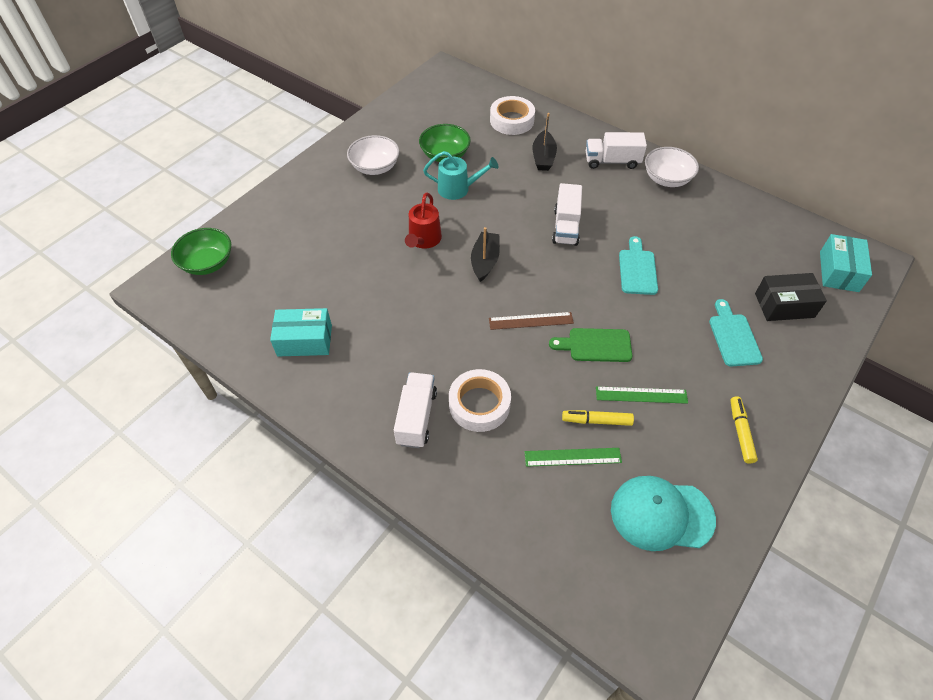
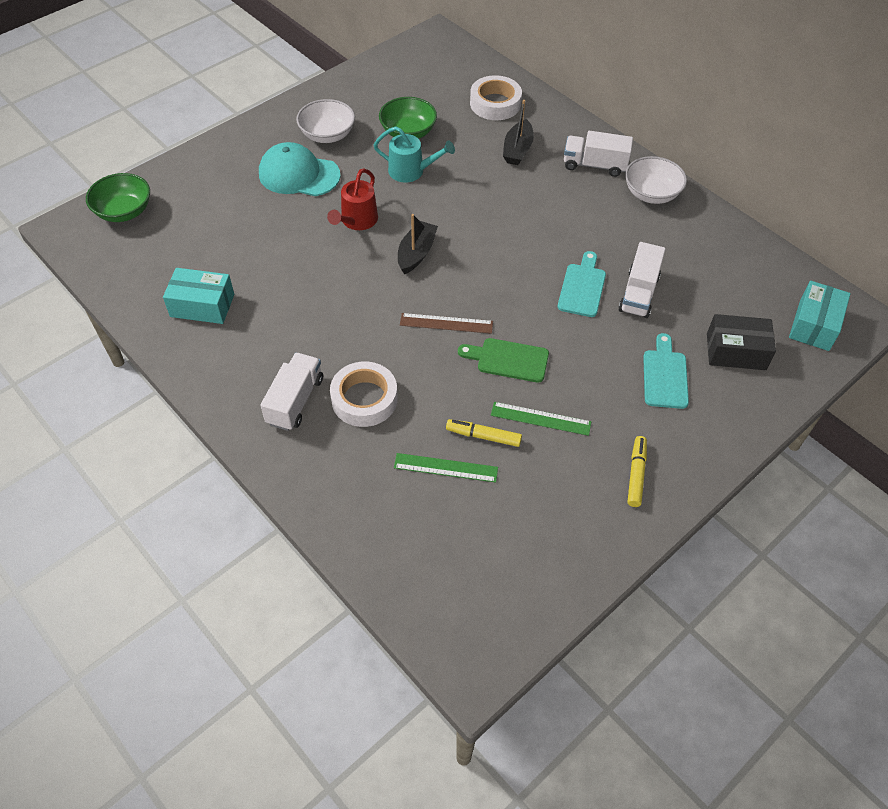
camera: 10 degrees right, 0 degrees up
(566, 227) = (517, 230): white truck -> white truck (638, 293)
(661, 514) = (520, 540): turquoise cap -> turquoise cap (299, 174)

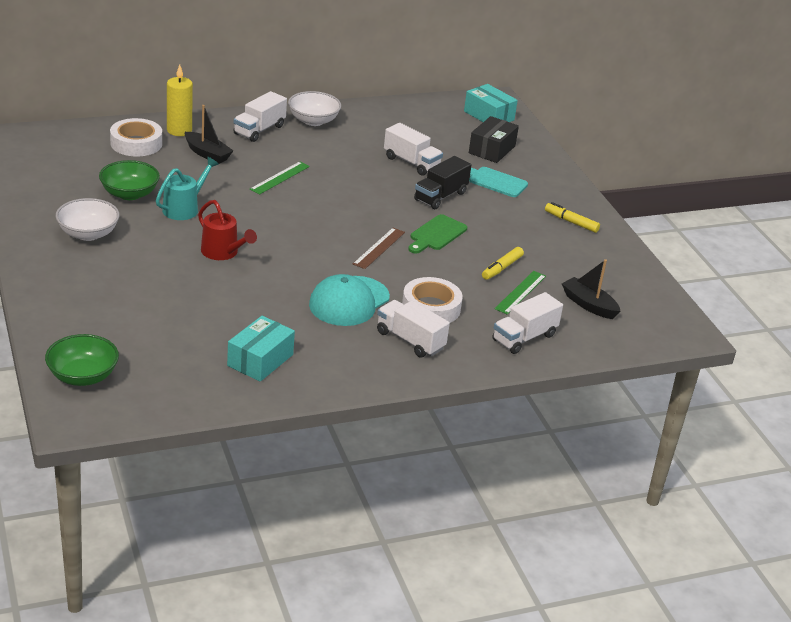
camera: 70 degrees left, 20 degrees down
(299, 174) = (130, 264): turquoise cap -> turquoise cap (349, 301)
(358, 497) = (524, 338): none -> white truck
(416, 253) = (289, 237): black boat -> black boat (589, 305)
(540, 419) = (501, 240): green ruler -> green ruler (280, 178)
(542, 118) = (179, 130): none -> yellow candle
(582, 287) = (387, 181): turquoise cutting board -> none
(589, 339) = (440, 196): none -> black truck

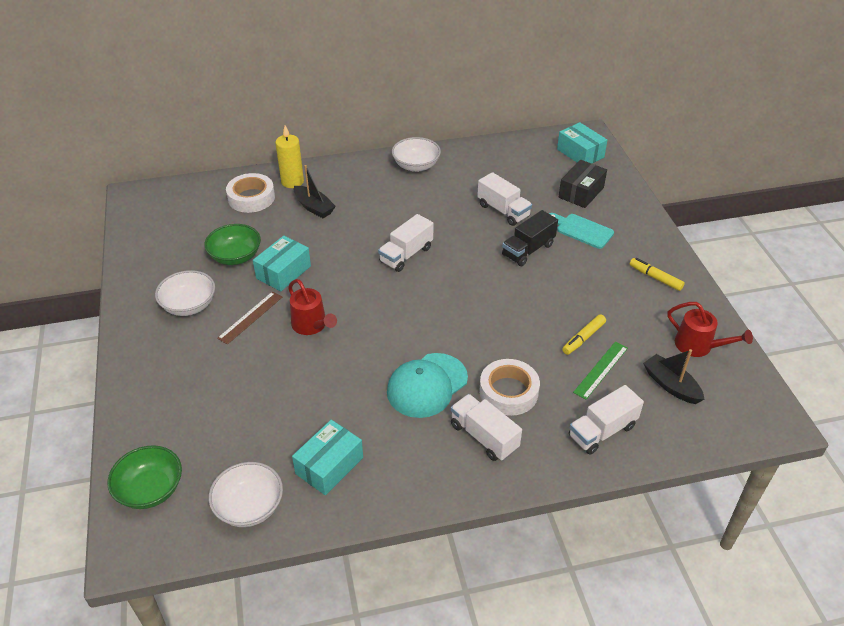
camera: 10 degrees right, 10 degrees up
(184, 208) = (283, 272): turquoise watering can -> turquoise box
(186, 389) = (249, 507): none -> white bowl
(259, 130) = (365, 178): white truck -> white truck (406, 255)
(280, 178) = (377, 233): green ruler -> none
(379, 248) = (463, 316): brown ruler -> brown ruler (250, 317)
(436, 234) = (520, 297): green cutting board -> none
(615, 276) = (698, 346): none -> red watering can

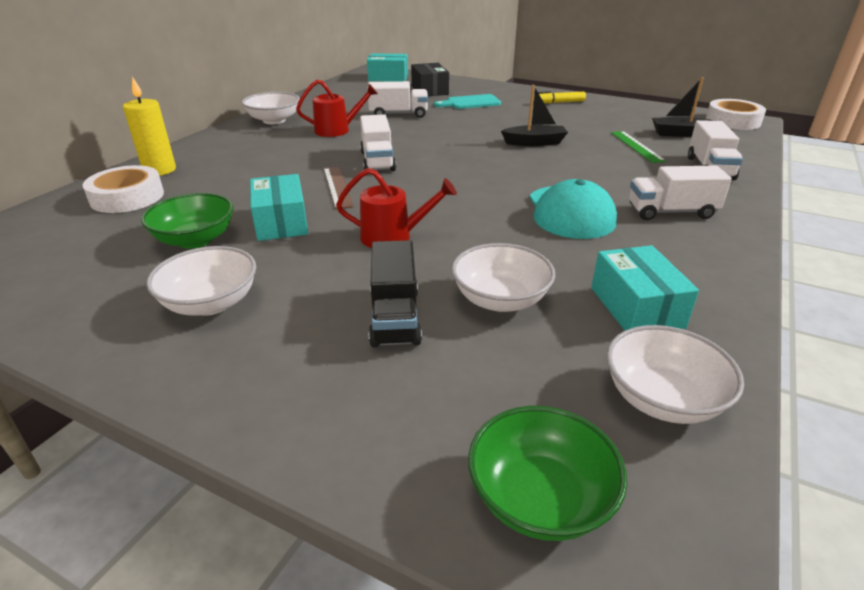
camera: 50 degrees left, 10 degrees down
(250, 317) = (314, 268): brown ruler -> brown ruler (337, 187)
(285, 405) = (500, 300): none -> white bowl
(314, 207) = (222, 174): black boat -> black boat (534, 142)
(508, 392) = (623, 183): white tape -> white tape (733, 121)
(528, 250) = (460, 122): black truck -> black truck (395, 317)
(583, 338) = (592, 140): yellow marker -> none
(698, 346) = (648, 115): red watering can -> red watering can (337, 130)

